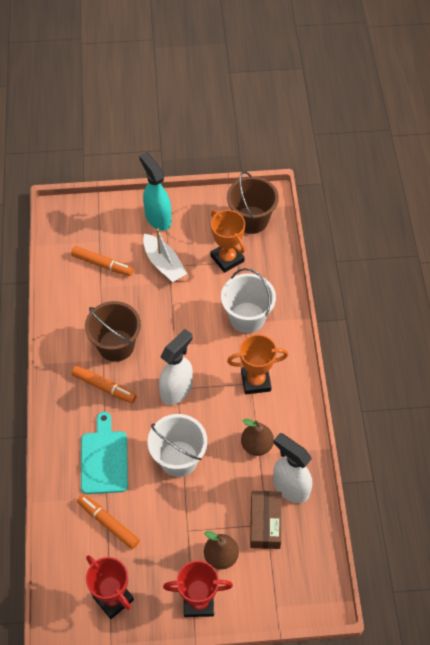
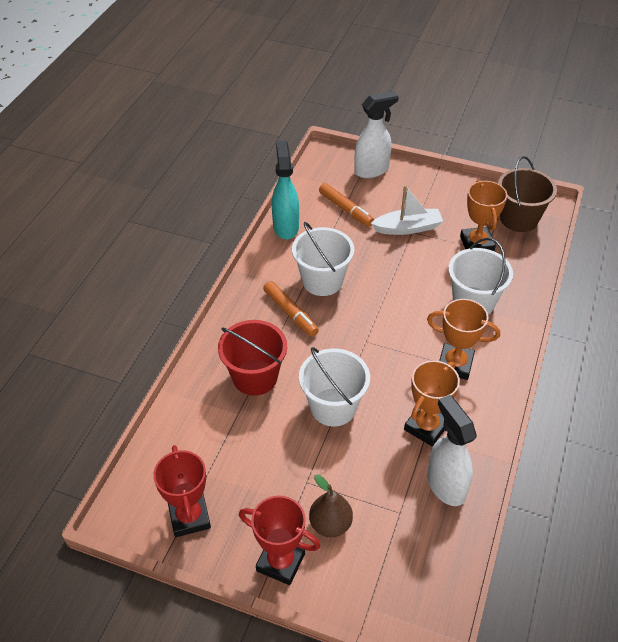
camera: 25 degrees right, 10 degrees down
(104, 458) = (255, 377): turquoise cutting board -> red bucket
(108, 523) = (225, 440): orange marker -> none
(116, 345) = (322, 281): brown bucket -> white bucket
(158, 218) = (421, 189): turquoise spray bottle -> turquoise spray bottle (285, 227)
(164, 264) = (408, 228): white boat -> white boat turned 90 degrees counterclockwise
(177, 390) = (364, 342): white spray bottle -> white spray bottle (372, 170)
(256, 445) = (426, 427): brown pear -> orange trophy
(265, 523) = (398, 511): brown box -> none

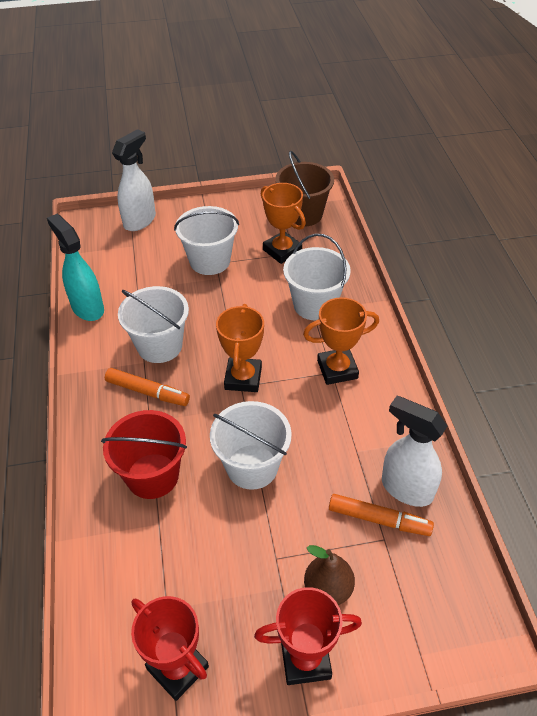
camera: 30 degrees left, 0 degrees up
(345, 209) = (138, 267): orange marker -> orange marker (379, 519)
(408, 228) = (210, 261): white boat -> white bucket
(426, 427) = (352, 441): orange trophy -> orange trophy (243, 378)

